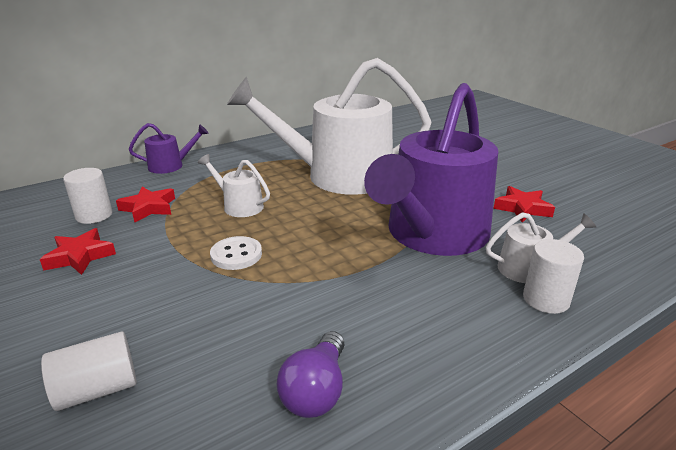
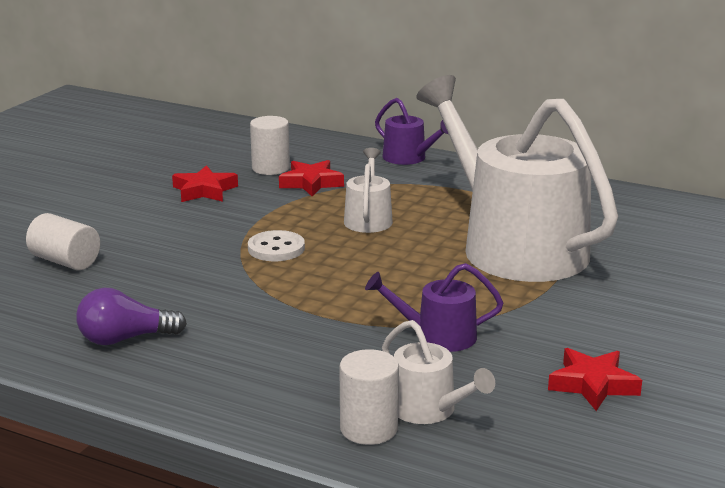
camera: 60 degrees right, 5 degrees down
(433, 234) = (438, 336): purple watering can -> purple watering can, size x0.42

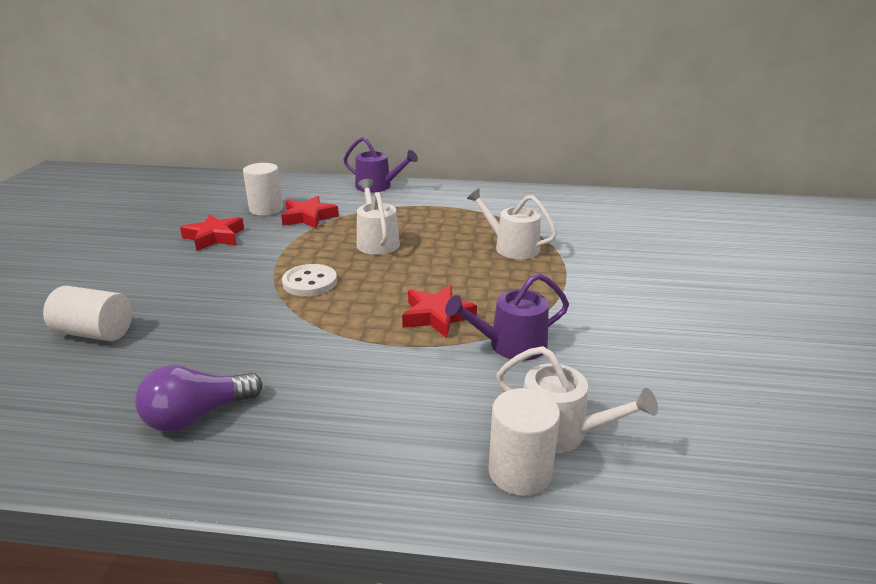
camera: 20 degrees left, 5 degrees up
(514, 246) = (511, 247): white watering can -> white watering can, size x0.42
(593, 384) = (676, 367): red star -> red star (437, 316)

